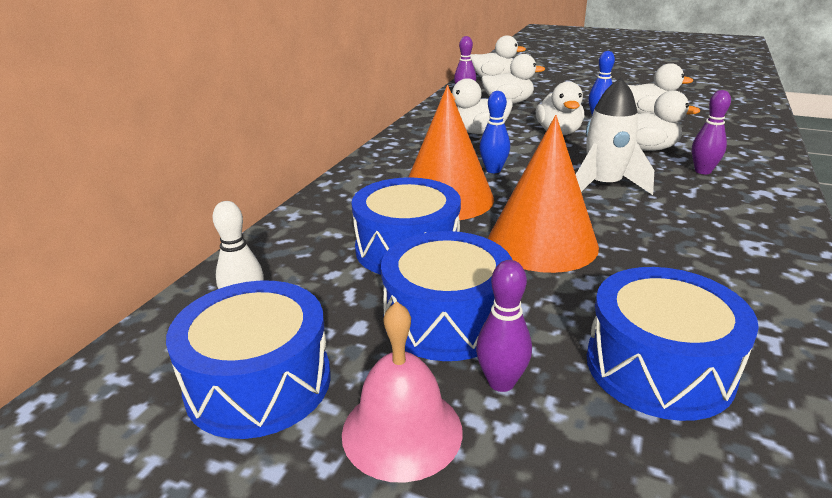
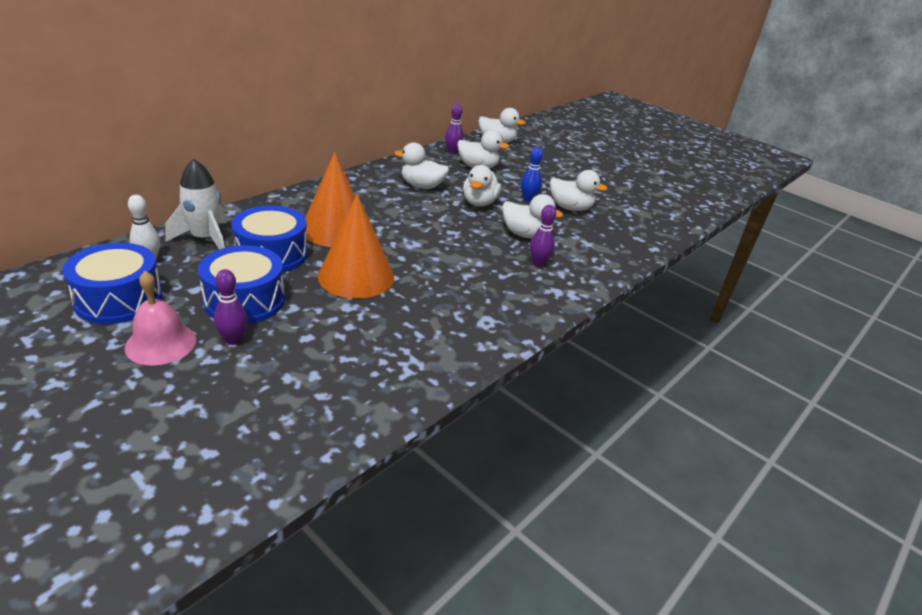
camera: 15 degrees right, 5 degrees up
(493, 170) = (392, 218): blue bowling pin -> none
(603, 186) = (450, 252): white rocket -> white rocket (205, 239)
(659, 367) = (323, 361): blue drum -> none

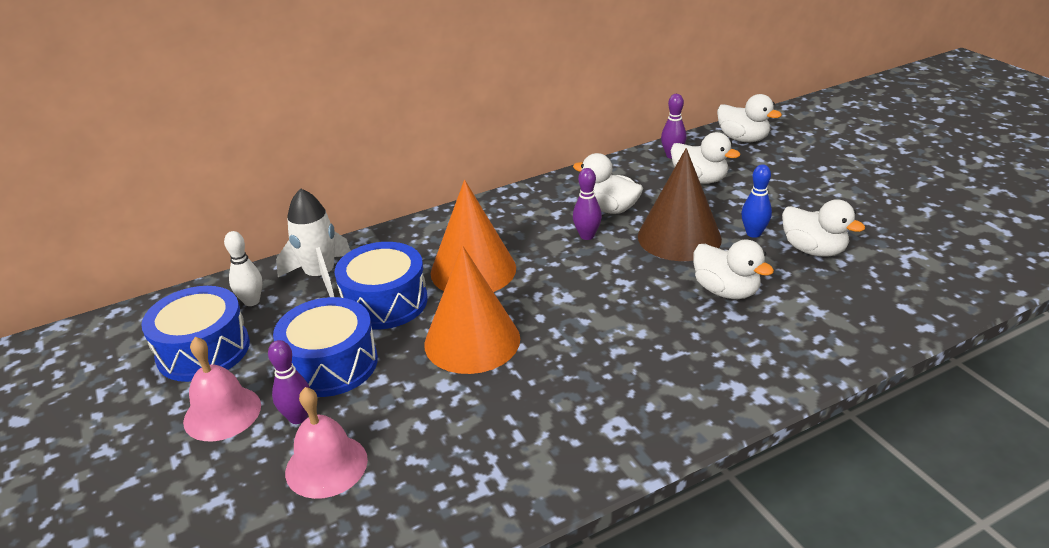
camera: 25 degrees right, 0 degrees up
(274, 370) = (326, 465): none -> pink bell
(479, 203) = (679, 237): white duck -> brown cone
(538, 263) = (727, 339): purple bowling pin -> purple bowling pin (587, 236)

